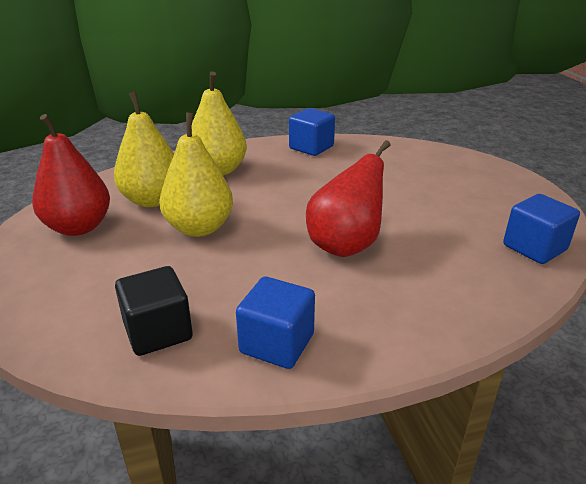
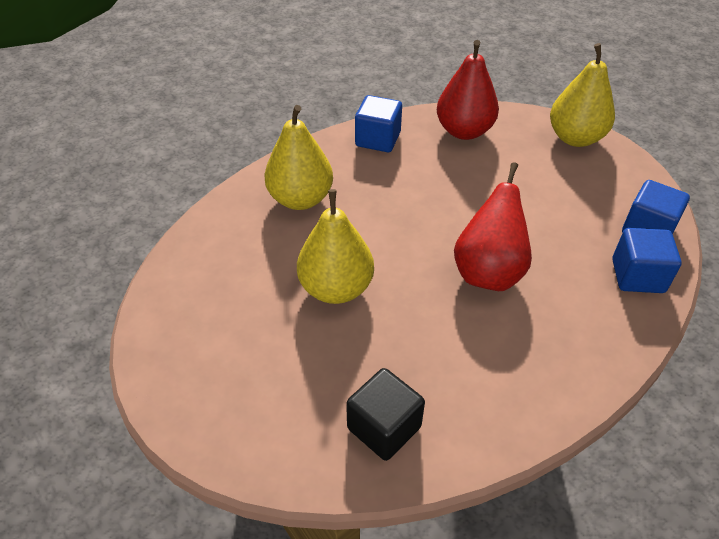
camera: 20 degrees left, 15 degrees up
(78, 227) = (207, 322): red pear -> red pear (464, 131)
(152, 200) = (259, 262): yellow pear -> yellow pear (575, 138)
(277, 343) = (494, 406): blue cube -> blue cube (637, 276)

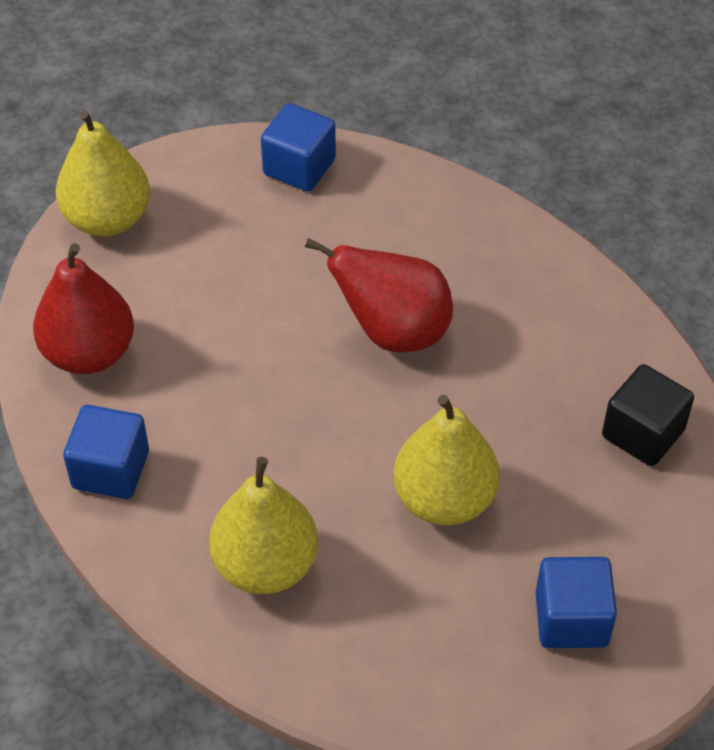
camera: 95 degrees left, 5 degrees up
(637, 276) = (381, 187): blue cube -> blue cube (571, 619)

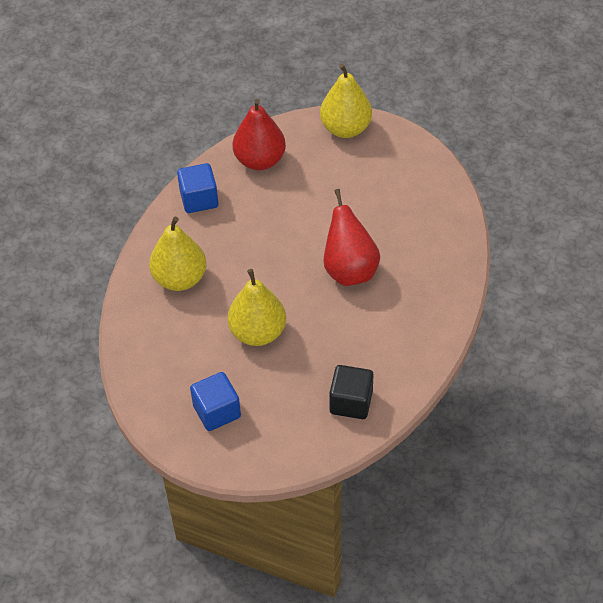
camera: 65 degrees right, 0 degrees up
(299, 167) = (434, 186): blue cube -> none

